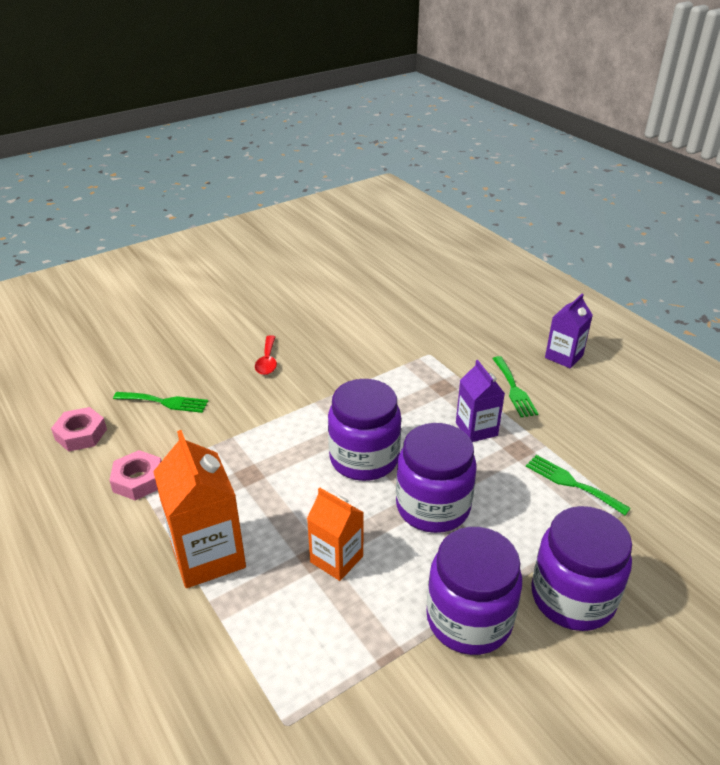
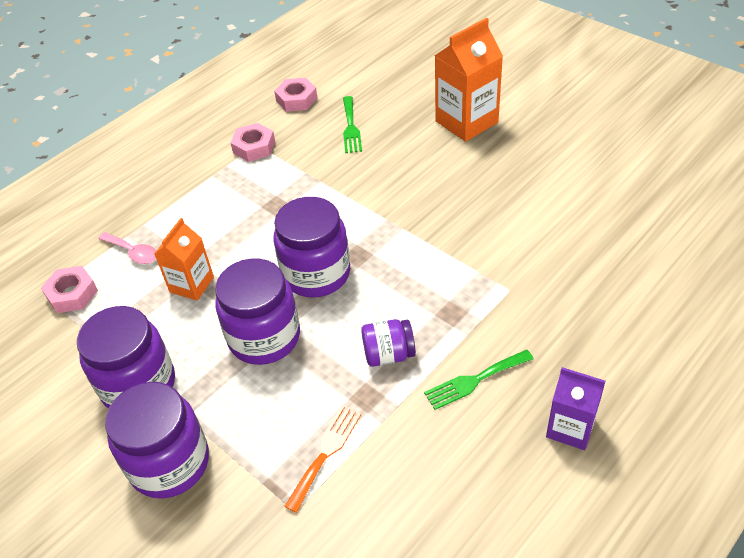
camera: 80 degrees right, 10 degrees up
(208, 555) = (185, 210): orange carton -> orange carton (466, 122)
(255, 614) = (133, 252): none -> pink spoon
(267, 361) = (436, 169): red spoon -> none
(299, 689) = (72, 294): none -> pink nut
(476, 429) = (388, 354): purple carton -> purple jar
(572, 483) = (325, 453): green fork -> orange fork

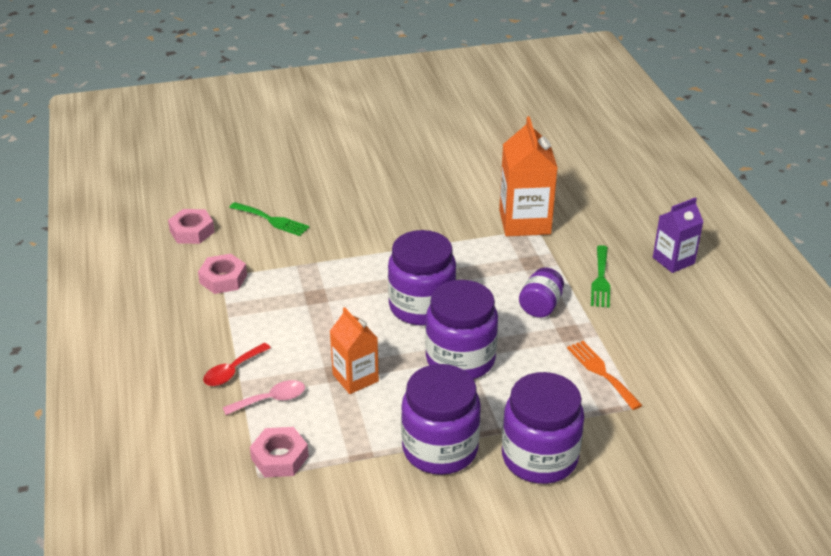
camera: 60 degrees left, 10 degrees down
(152, 214) = (233, 371): none -> red spoon
(466, 122) = (344, 167): orange carton -> orange carton (524, 222)

